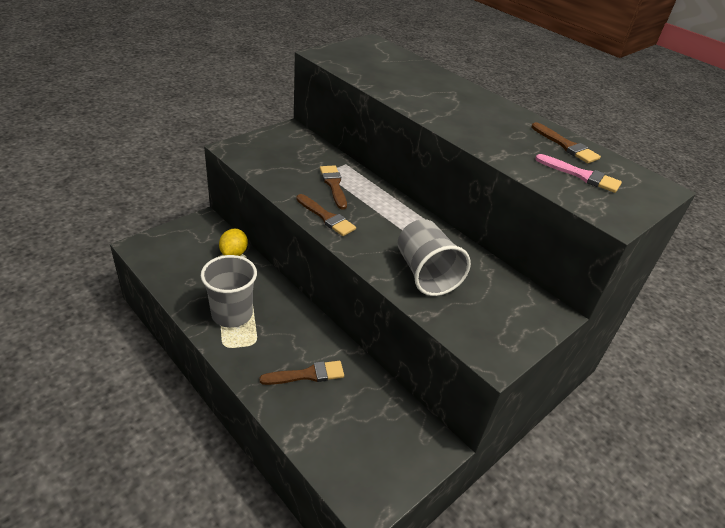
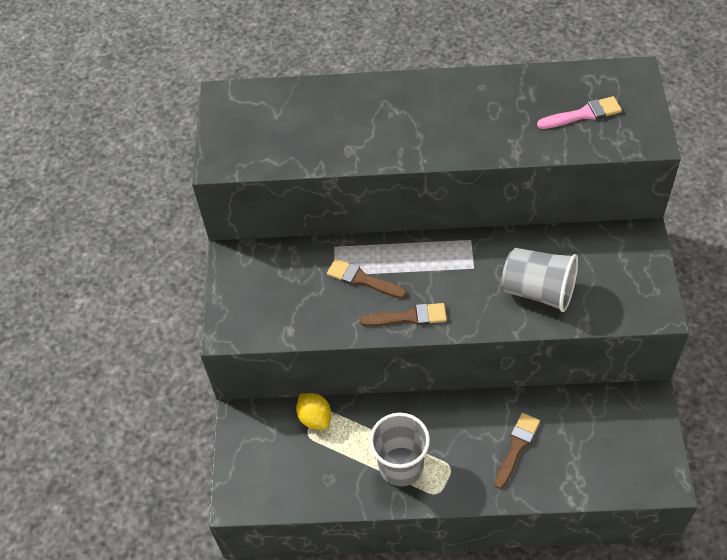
camera: 40 degrees left, 15 degrees up
(566, 146) = (535, 88): brown brush -> none

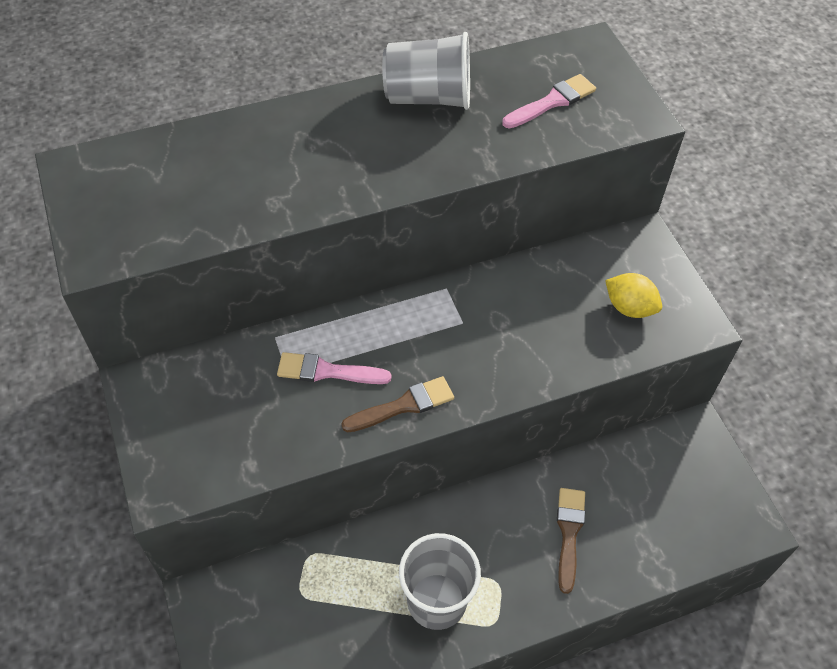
camera: 25 degrees left, 0 degrees up
(315, 418) = (304, 569): yellow lemon -> yellow lemon (629, 307)
(362, 279) = (327, 371): brown brush -> pink brush
(538, 291) = (551, 332): grey cup -> grey cup (428, 97)

